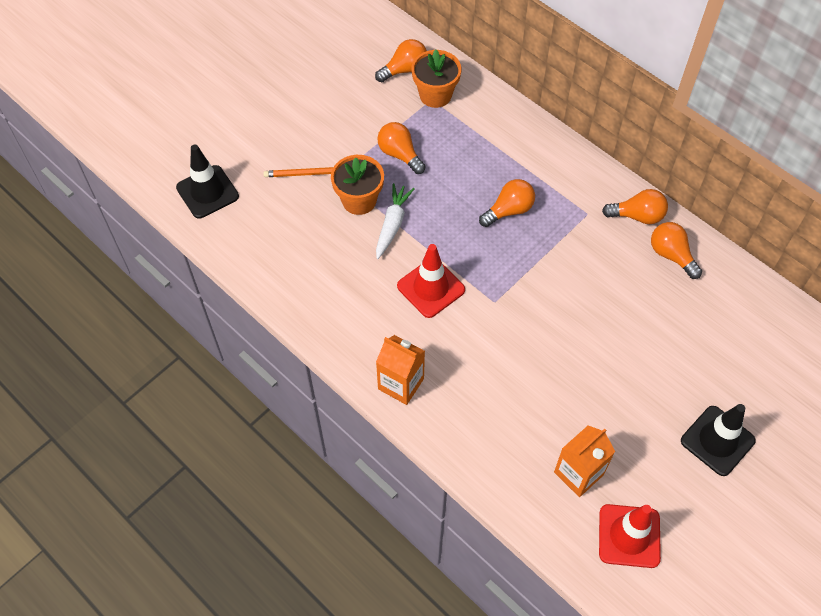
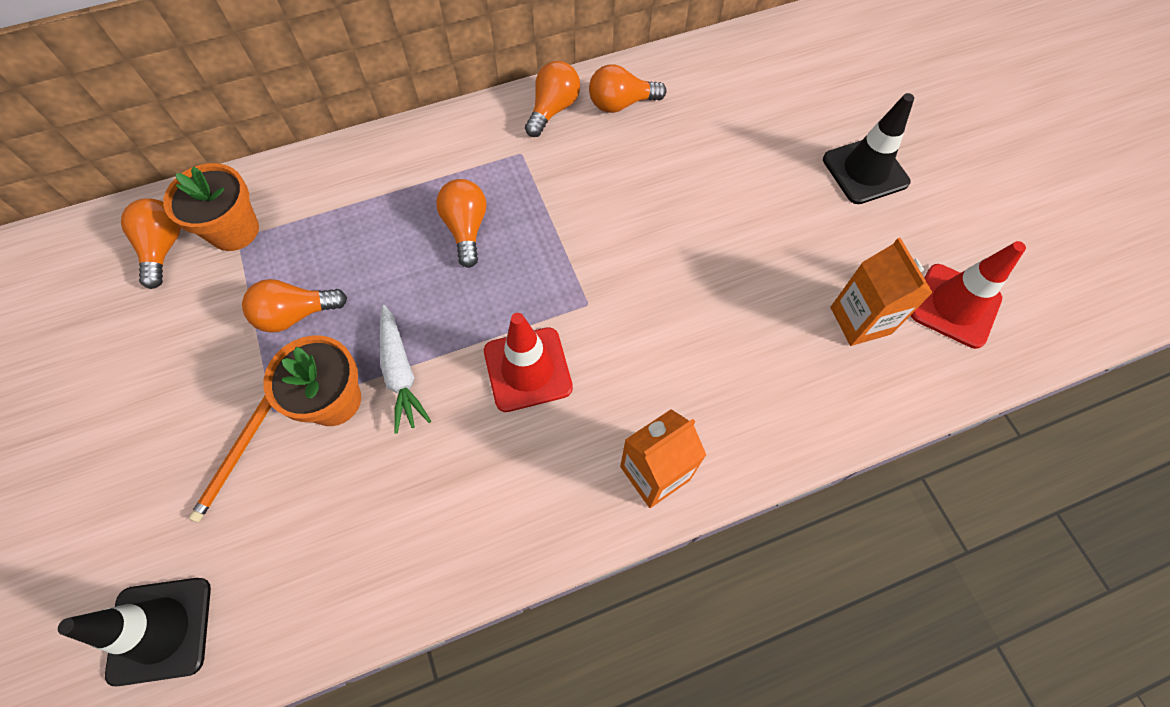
camera: 65 degrees left, 5 degrees up
(392, 224) = (400, 373): white carrot -> white carrot turned 150 degrees counterclockwise

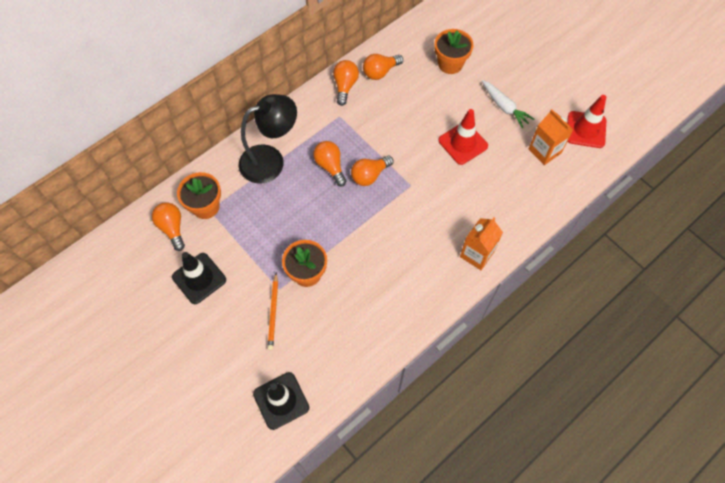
camera: 20 degrees left, 0 degrees up
(296, 315) = (264, 239): orange light bulb -> orange light bulb (369, 175)
(375, 189) = (271, 160): none -> black lamp
(400, 373) = (333, 249): white carrot -> white carrot (504, 107)
(527, 369) = (395, 227): red traffic cone -> red traffic cone (463, 143)
(745, 123) = (450, 64): none -> orange flower pot
(865, 171) = (520, 72): black traffic cone -> black traffic cone (199, 278)

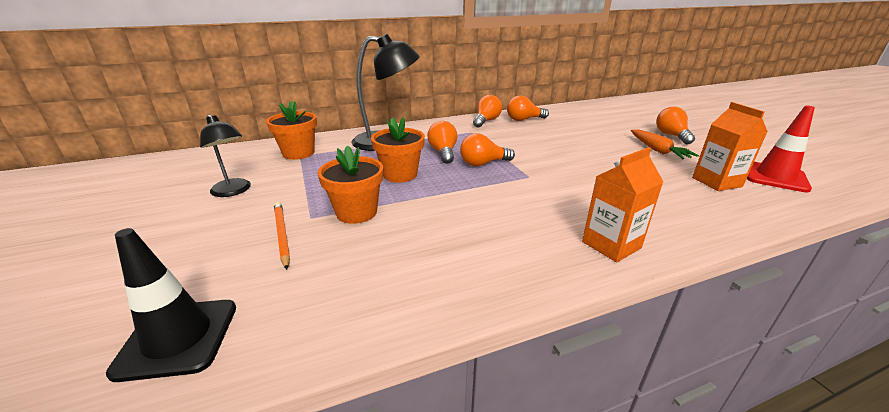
camera: 20 degrees right, 35 degrees down
(172, 228) = (252, 158): orange light bulb -> orange light bulb (671, 135)
(199, 278) = (234, 191): black traffic cone -> black lamp
(273, 312) = (282, 235): orange pencil -> orange pencil turned 135 degrees clockwise
(450, 64) = (596, 124): orange flower pot -> orange flower pot (400, 174)
(463, 143) = (603, 162): red traffic cone -> none
(504, 107) = (657, 150): white carrot -> orange carrot

